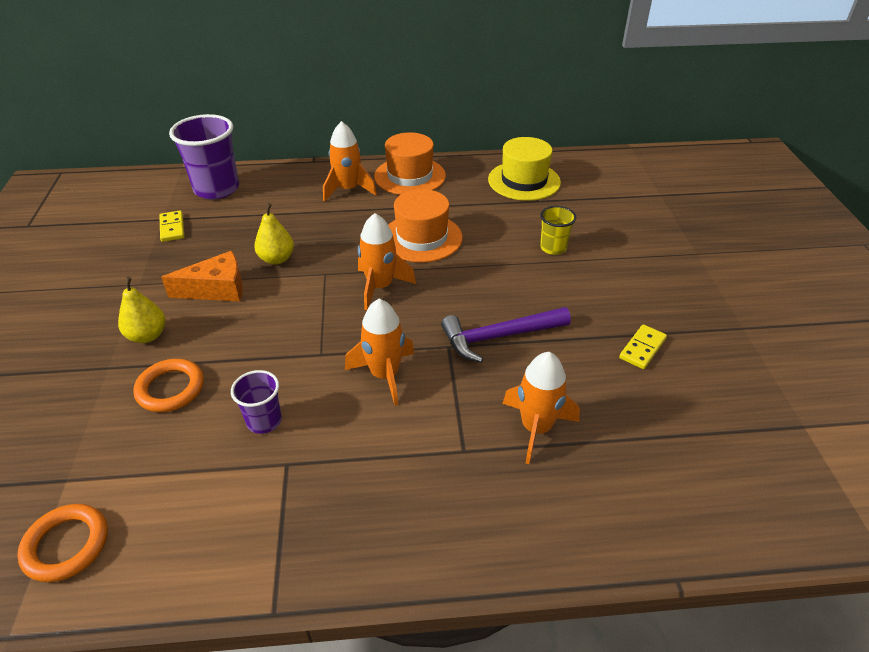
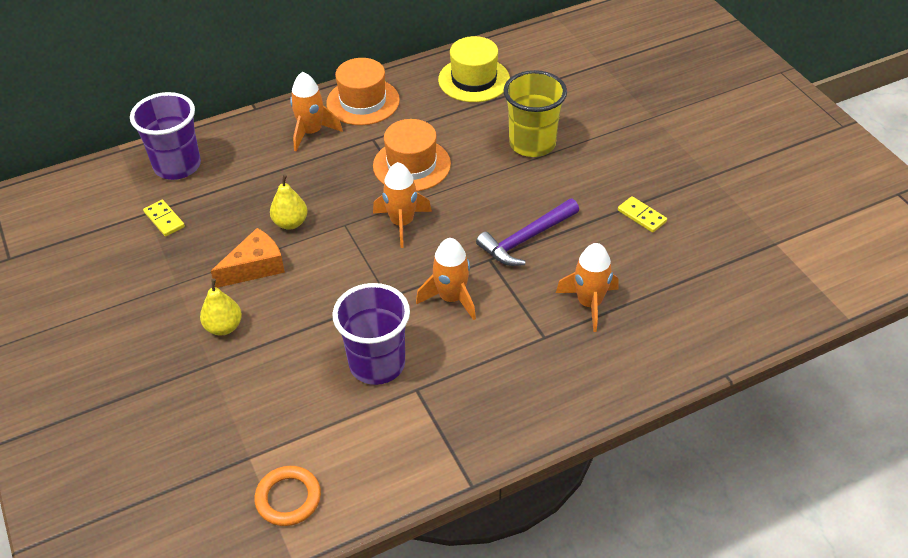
camera: 20 degrees left, 5 degrees up
(170, 389) = (280, 364): orange ring -> none
(264, 421) = (377, 364): purple cup -> purple cup, size x1.89
(553, 248) = (532, 144): yellow cup -> yellow cup, size x1.89
(642, 348) = (641, 216): yellow domino -> yellow domino turned 60 degrees counterclockwise

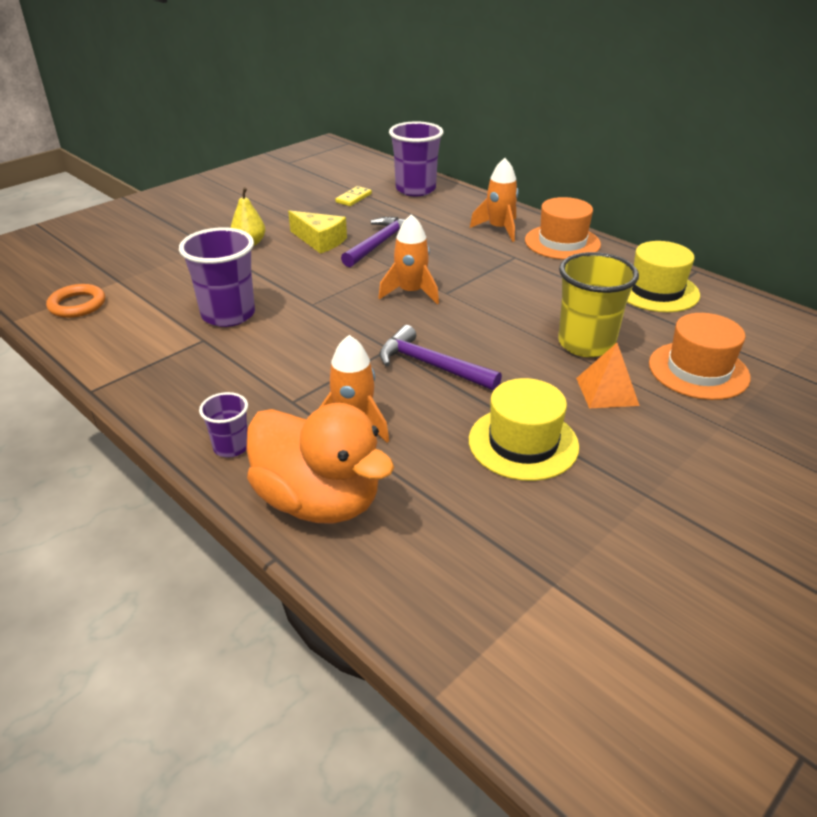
camera: 70 degrees right, 10 degrees down
(255, 267) = (320, 241): orange cheese -> yellow cheese
(290, 223) = (379, 244): yellow pear -> purple hammer
(411, 165) = (494, 282): orange hat -> orange hat (698, 370)
(451, 298) = (324, 336): orange rocket -> none
(594, 385) = (231, 447): none -> purple cup
(597, 154) = (607, 391): none -> orange pyramid
(641, 216) = (523, 443): yellow domino -> yellow hat
(673, 341) = (319, 501): none -> orange duck

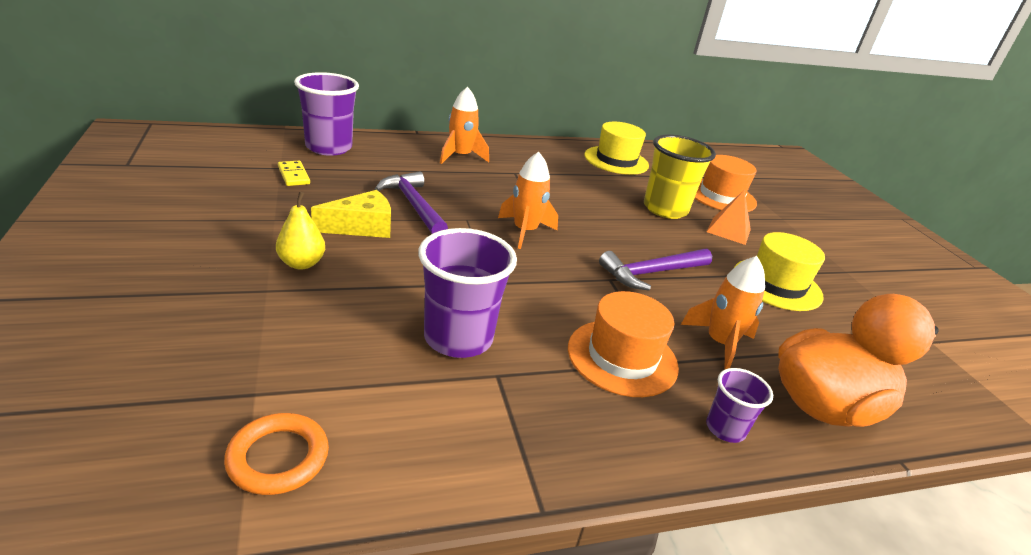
camera: 65 degrees left, 5 degrees down
(562, 242) = (513, 150): orange hat -> orange hat (622, 357)

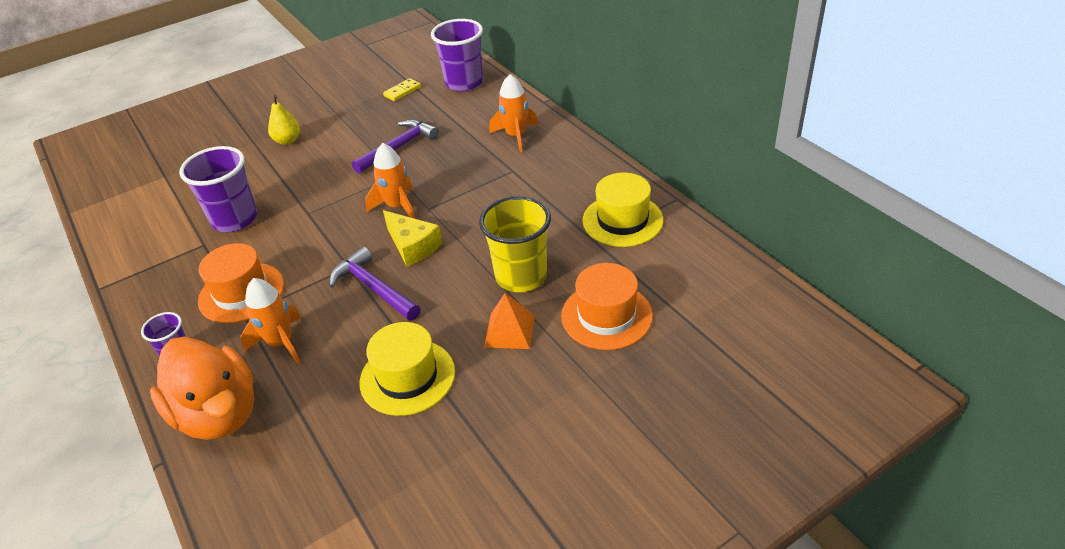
camera: 80 degrees right, 10 degrees up
(278, 458) = (123, 200): orange ring -> none
(362, 227) = (348, 141): yellow cheese -> yellow cheese (413, 246)

